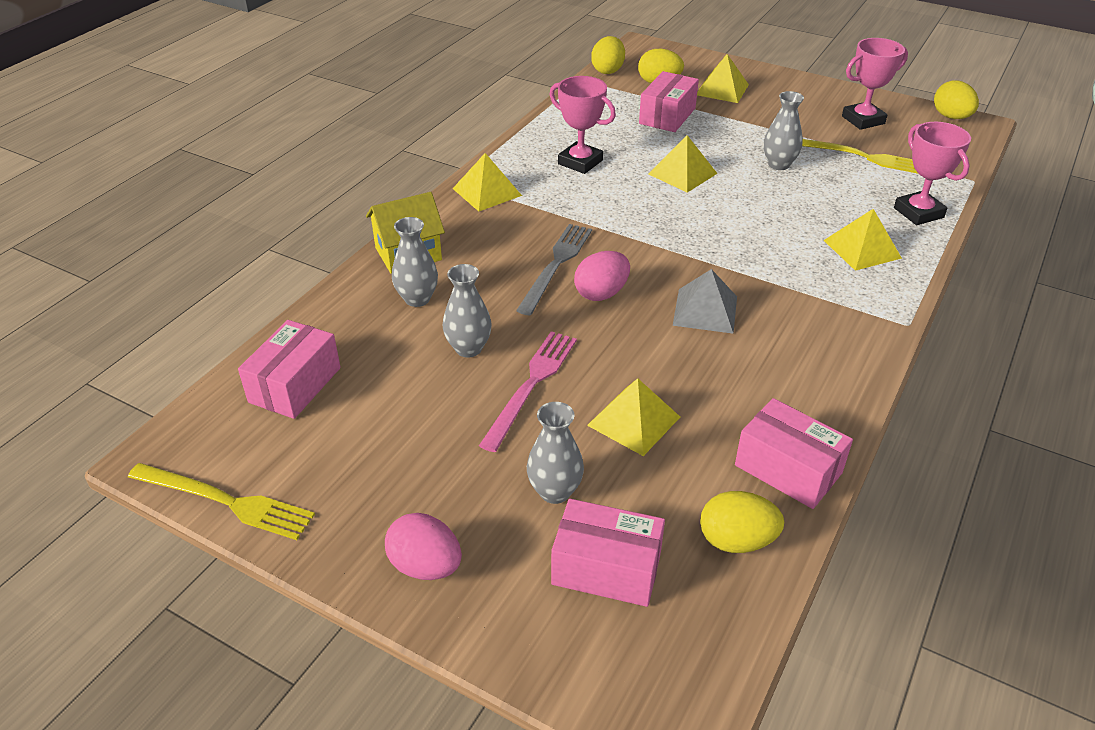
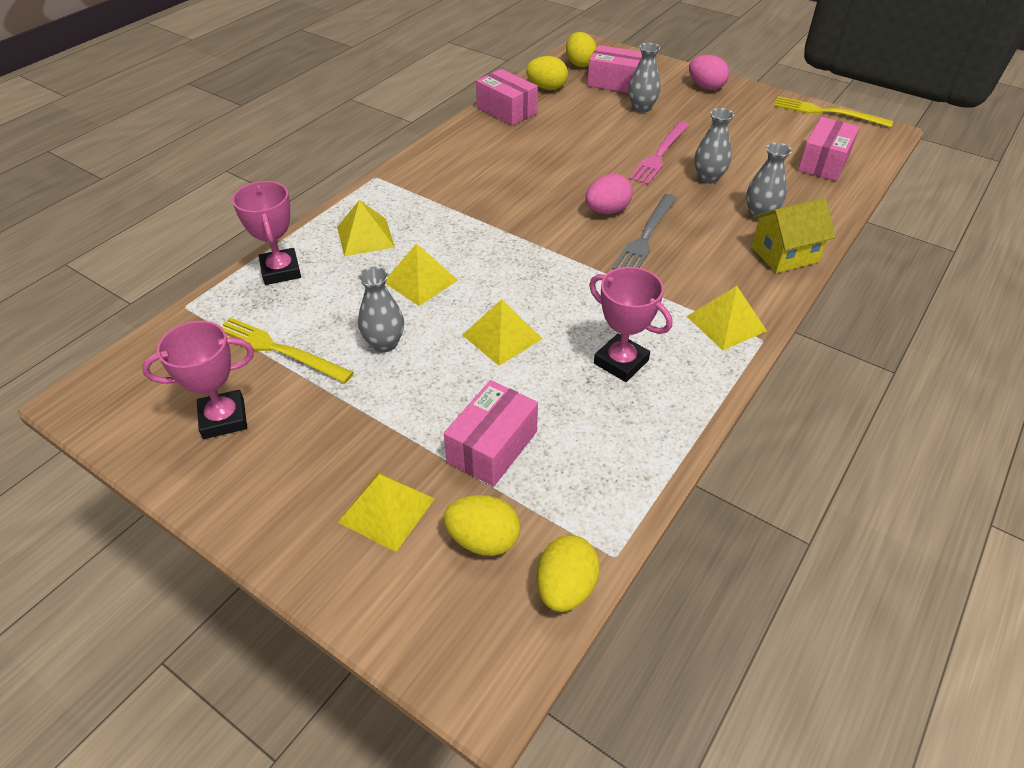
camera: 175 degrees left, 5 degrees up
(633, 421) = (592, 134): yellow pyramid -> yellow pyramid (420, 281)
(705, 310) = (525, 194): grey pyramid -> none
(951, 117) = (99, 417): yellow egg -> yellow egg (580, 64)

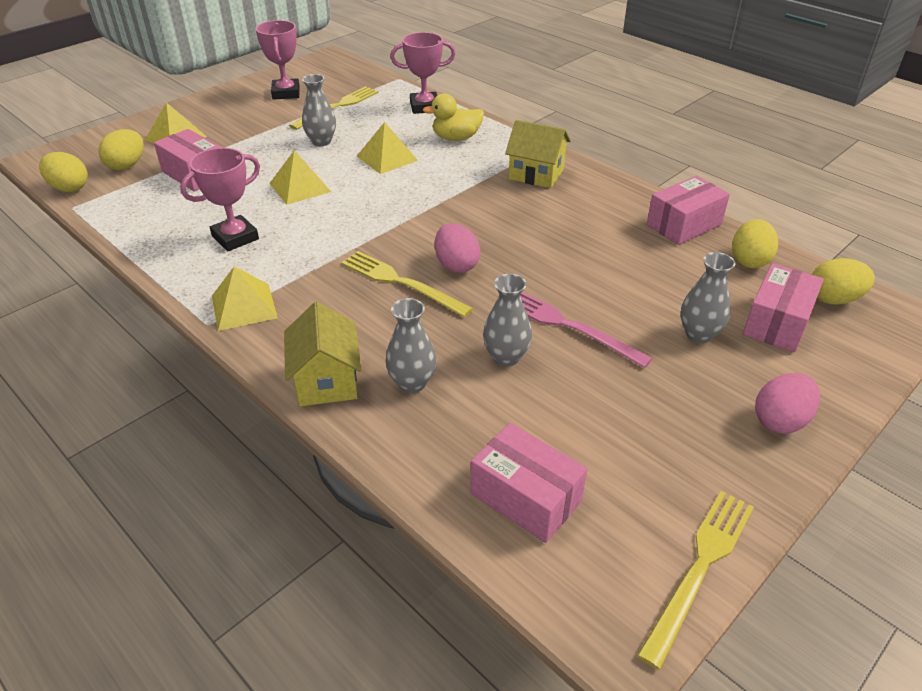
camera: 100 degrees right, 5 degrees down
(365, 237) = (456, 138): yellow pyramid -> yellow duck
(439, 181) = (536, 174): none -> yellow house
(645, 237) = (401, 283): grey fork -> yellow fork

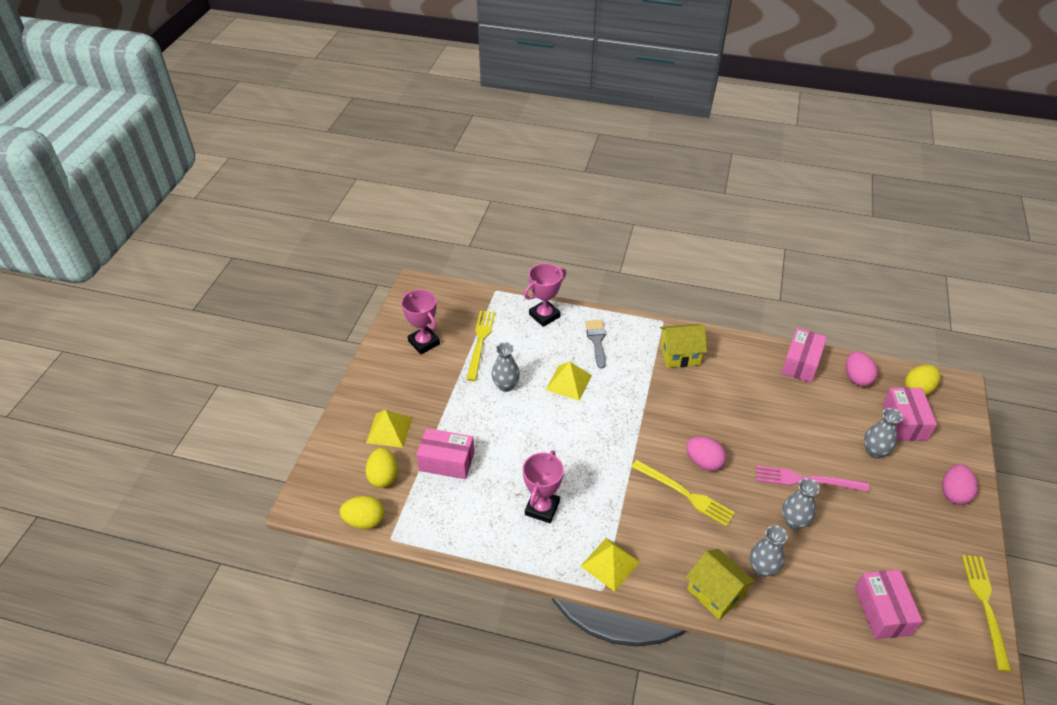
camera: 30 degrees left, 5 degrees up
(300, 187) = (537, 439): yellow pyramid -> none
(401, 283) = (685, 494): yellow fork -> yellow fork turned 150 degrees counterclockwise
(456, 138) = (597, 340): yellow duck -> grey brush
(525, 497) = (882, 611): pink box -> pink box turned 75 degrees clockwise
(749, 260) = (857, 378): yellow egg -> pink egg

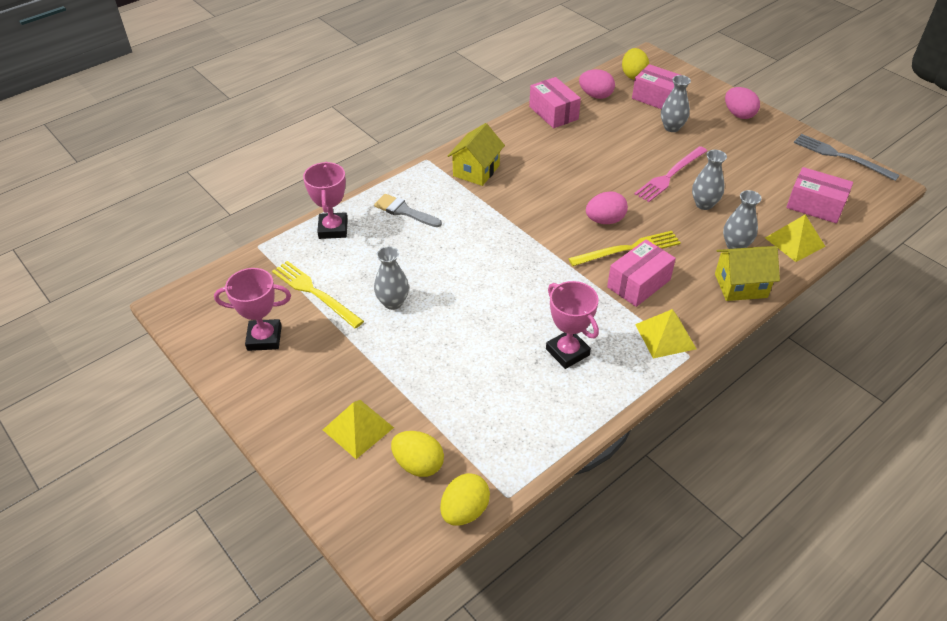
camera: 55 degrees left, 0 degrees up
(446, 461) = (447, 398): pink box -> pink box (638, 283)
(568, 382) = (435, 256): yellow pyramid -> yellow pyramid (794, 242)
(985, 606) = (841, 156): yellow fork -> grey fork

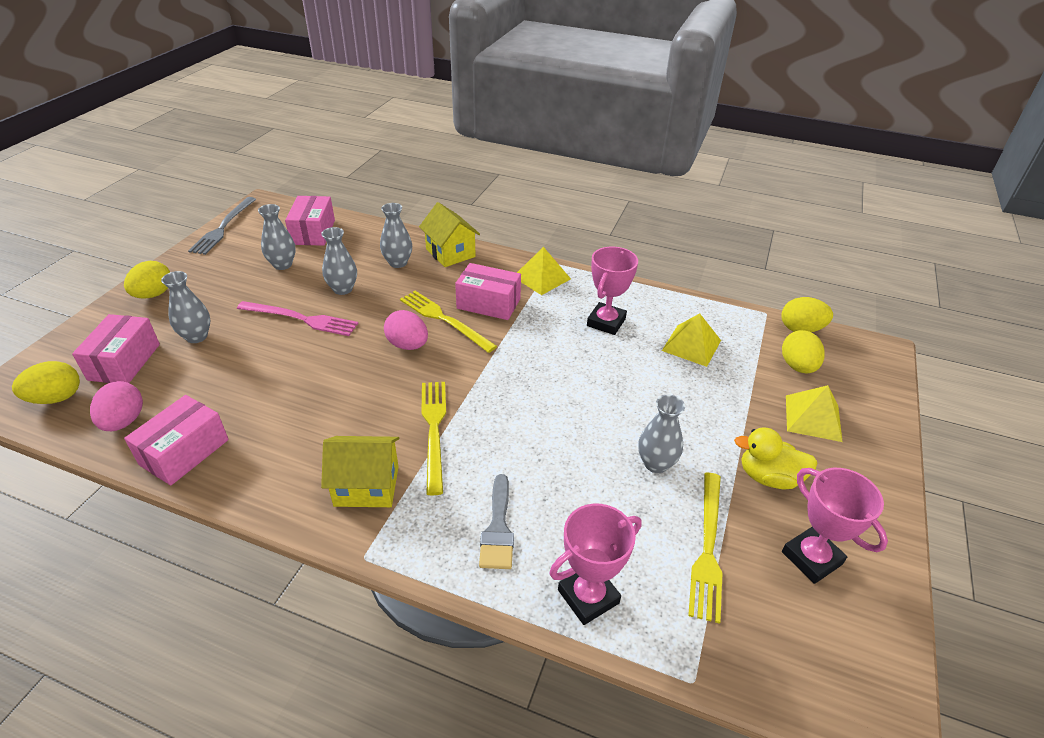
camera: 120 degrees left, 5 degrees down
(333, 358) = (769, 477): none -> yellow duck
(503, 209) = (434, 430): none -> yellow fork
(738, 114) = (154, 294): pink egg -> yellow egg
(759, 179) = (282, 265): none -> grey vase
(794, 242) = (373, 236): yellow pyramid -> yellow pyramid (691, 345)

